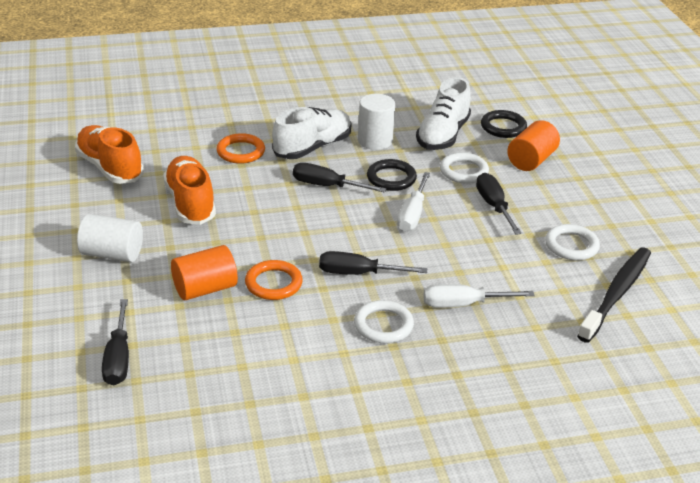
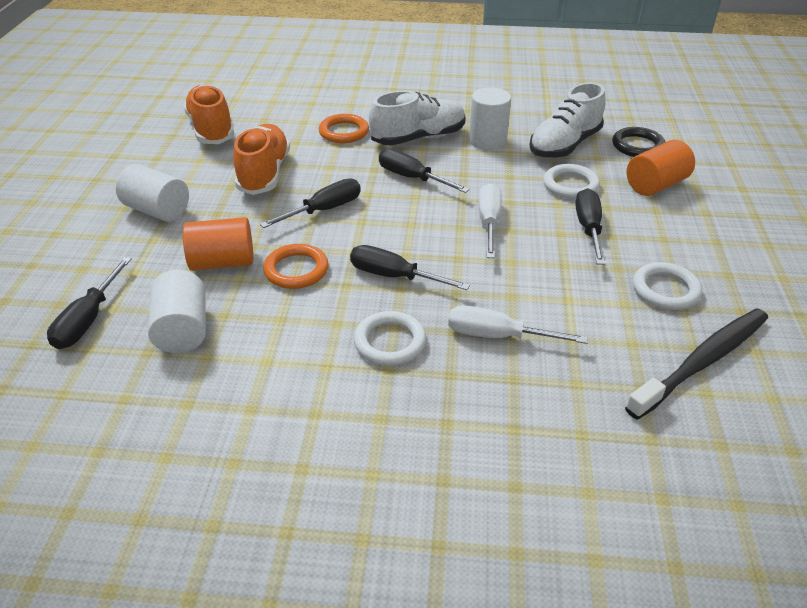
camera: 20 degrees right, 5 degrees up
(208, 350) = (183, 330): none -> white cylinder
(266, 227) = (325, 210): none -> black screwdriver
(391, 178) = (485, 180): black ring -> none
(412, 215) = (489, 222): white screwdriver -> white screwdriver turned 150 degrees clockwise

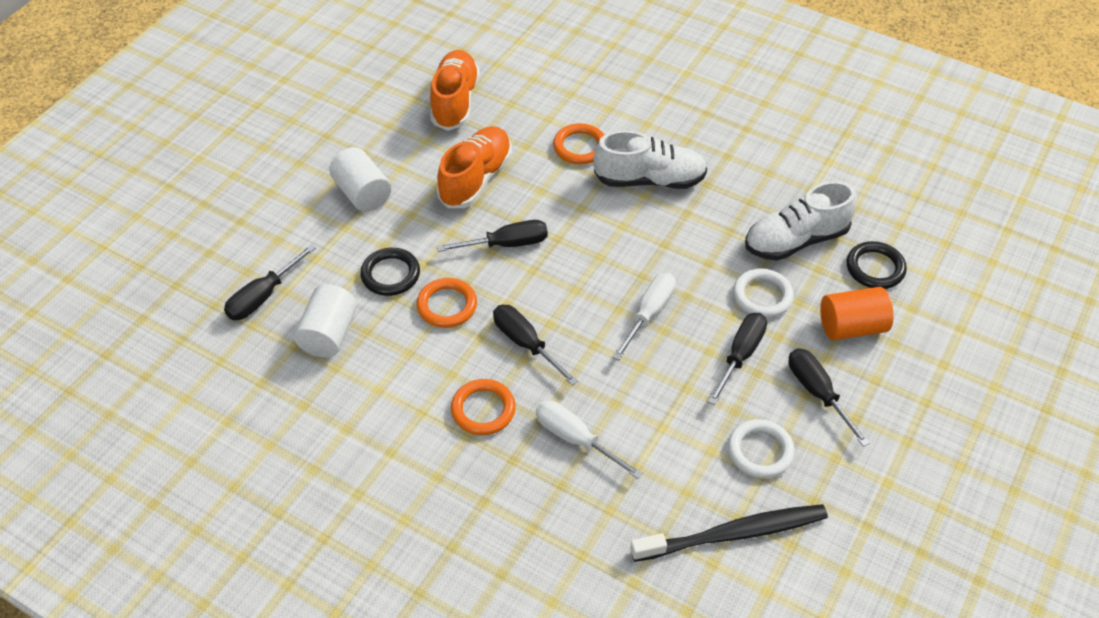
camera: 25 degrees right, 10 degrees up
(223, 262) = (390, 274): orange cylinder -> black ring
(390, 342) = (483, 410): white ring -> orange ring
(411, 178) = (610, 231): black screwdriver -> black screwdriver (817, 392)
(487, 141) = (718, 207): white cylinder -> none

